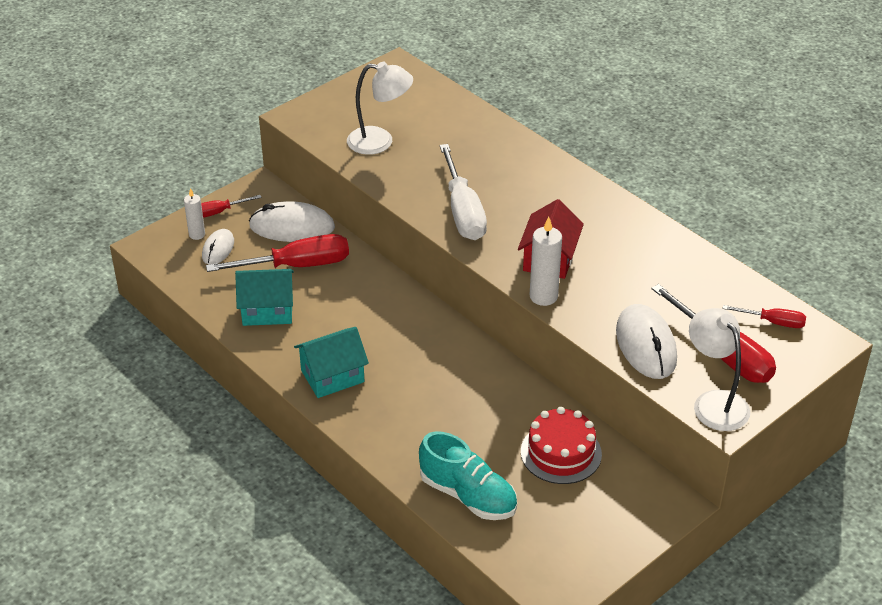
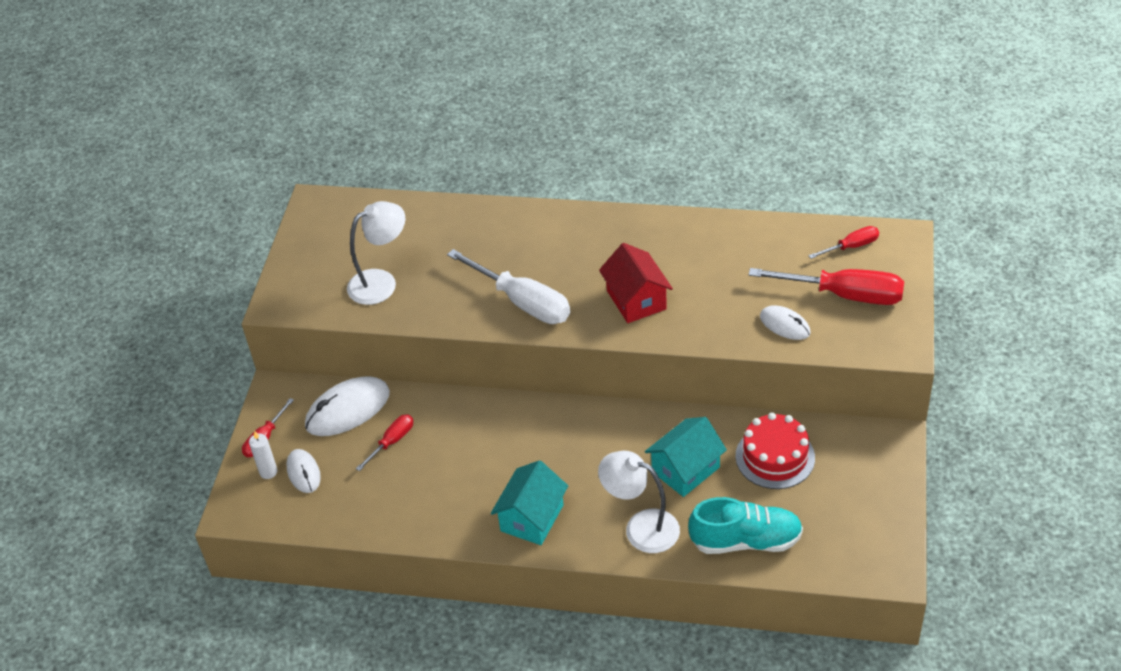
camera: 35 degrees left, 5 degrees up
(267, 310) = (412, 498): turquoise house -> turquoise house (685, 469)
(296, 266) = (392, 442): red screwdriver -> red screwdriver, size x0.52
(543, 296) = (667, 335): white candle -> none
(646, 345) = (785, 325): white mouse -> white mouse, size x0.58
(714, 402) = (880, 338): white lamp -> white lamp (641, 527)

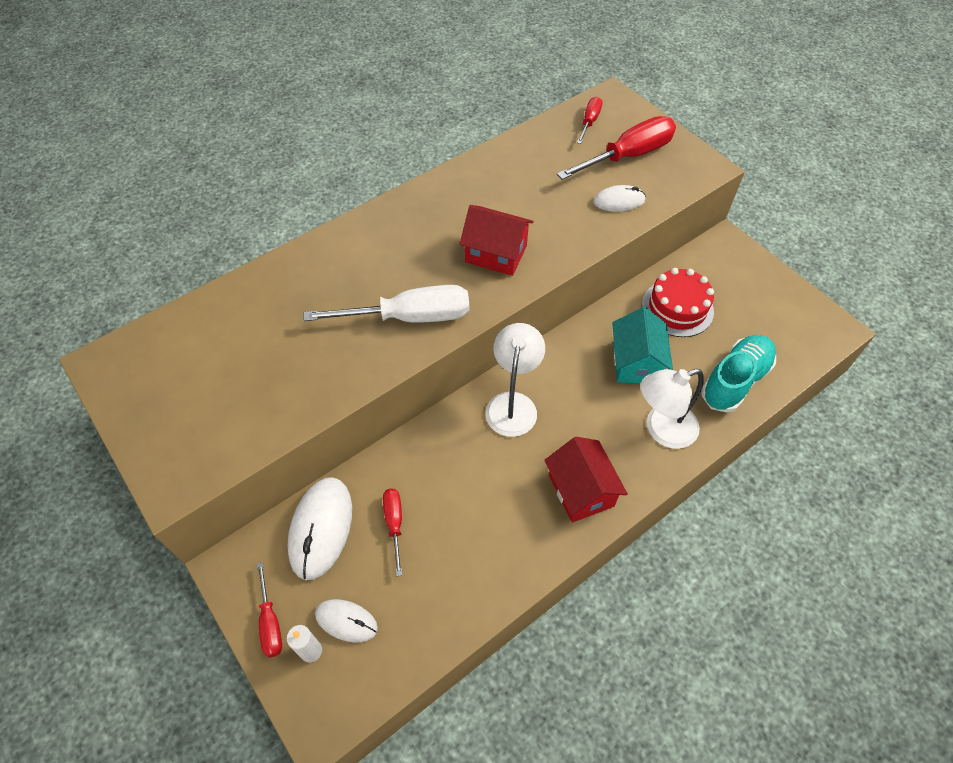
camera: 50 degrees left, 10 degrees up
(381, 282) = (259, 389): white lamp -> white lamp (513, 404)
(532, 518) = (581, 490): turquoise house -> red house

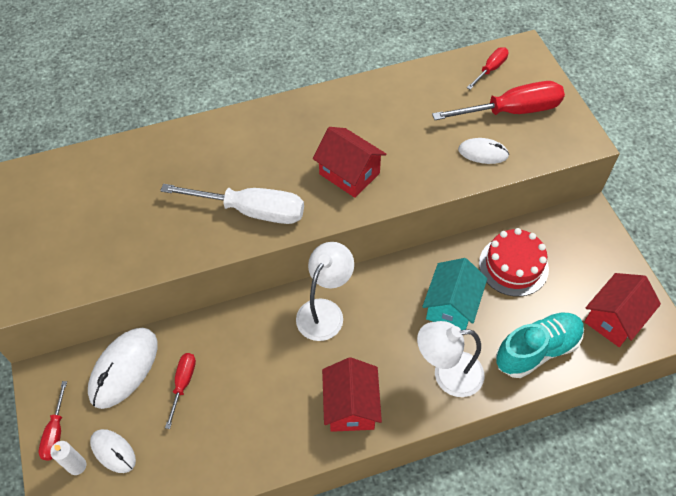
camera: 20 degrees right, 0 degrees up
(790, 331) = (614, 319): none -> red house

